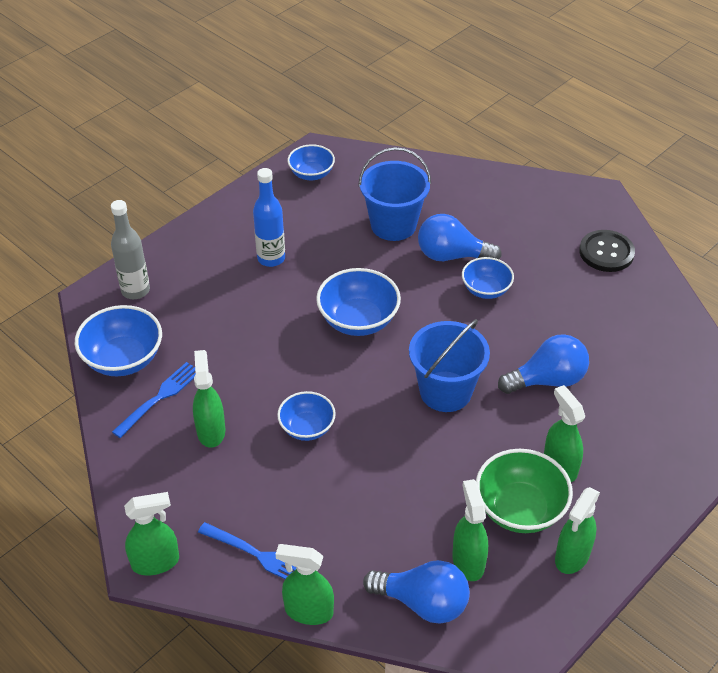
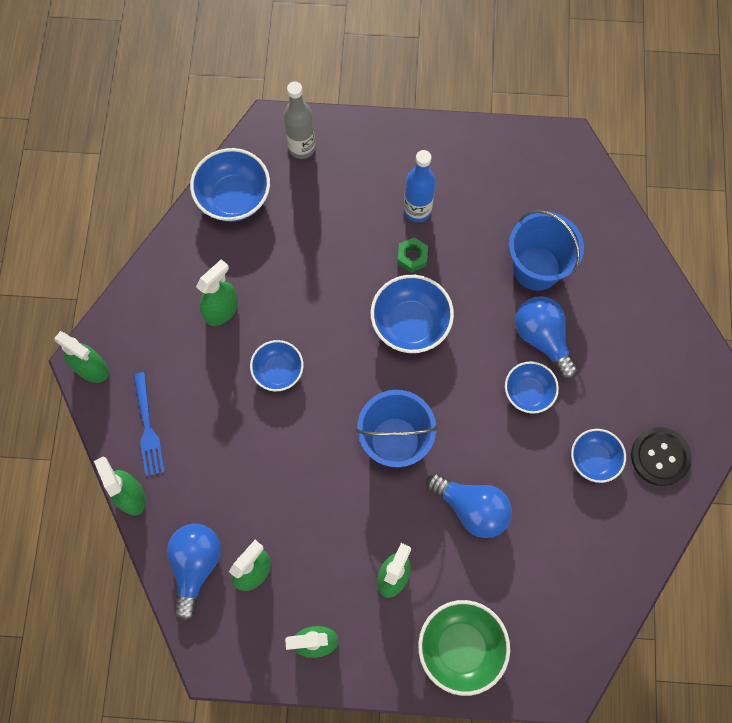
camera: 50 degrees right, 25 degrees up
(159, 398) = (221, 252): blue fork -> none
(305, 285) = (412, 257): none -> green nut
(311, 174) = (536, 161): blue bowl -> blue bowl (593, 459)
(422, 602) = (195, 566): blue light bulb -> blue light bulb turned 150 degrees counterclockwise
(520, 509) = (328, 575): green bowl -> green bowl (460, 647)

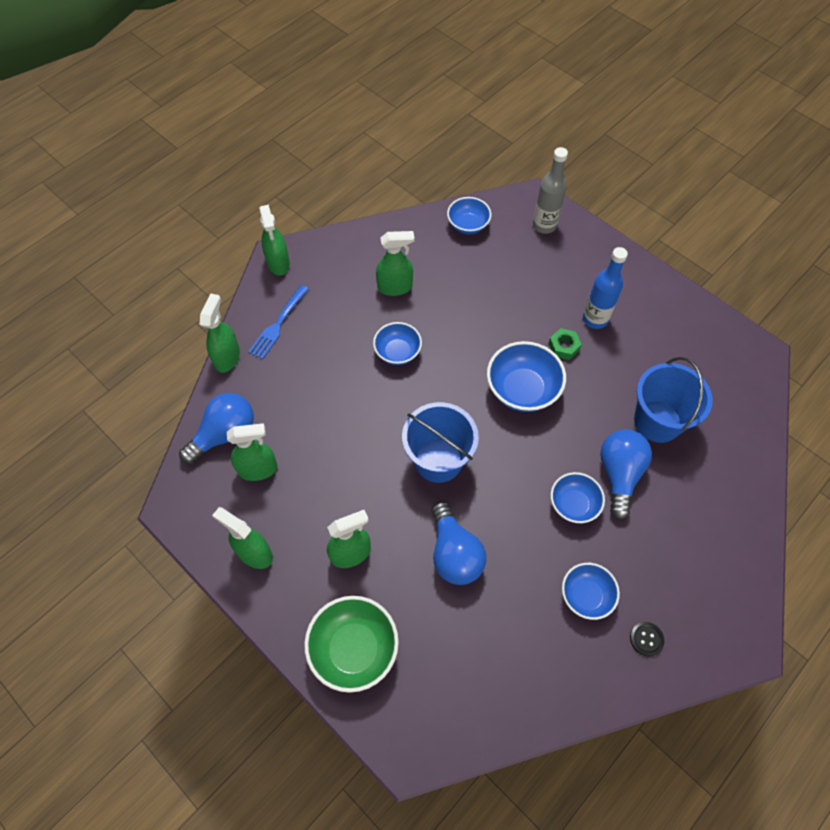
camera: 40 degrees right, 10 degrees down
(234, 198) = (468, 225): blue bowl -> blue bowl, size x0.64
(660, 457) = (646, 639): black button -> black button, size x0.53

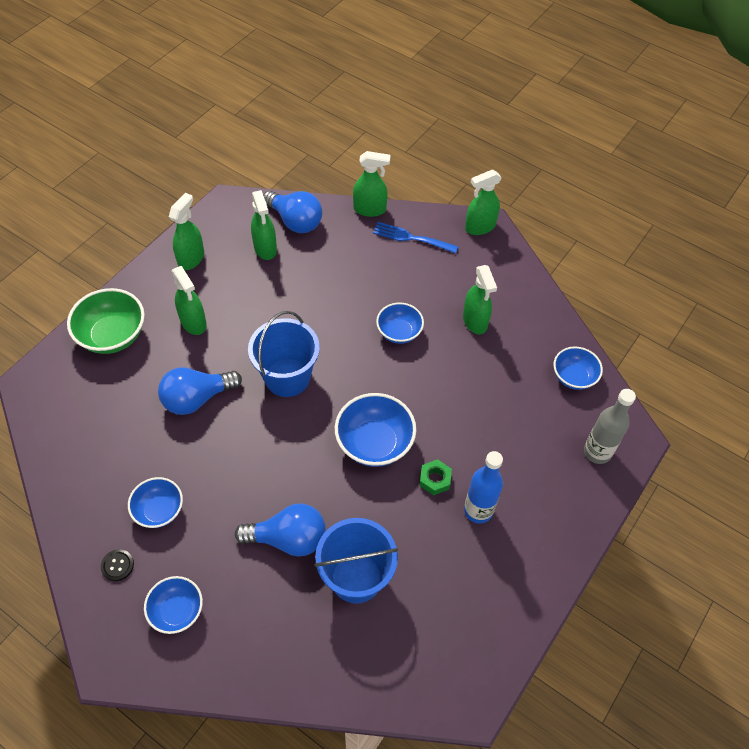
camera: 80 degrees right, 5 degrees down
(573, 504) = (251, 496): blue bowl -> blue bowl (177, 611)

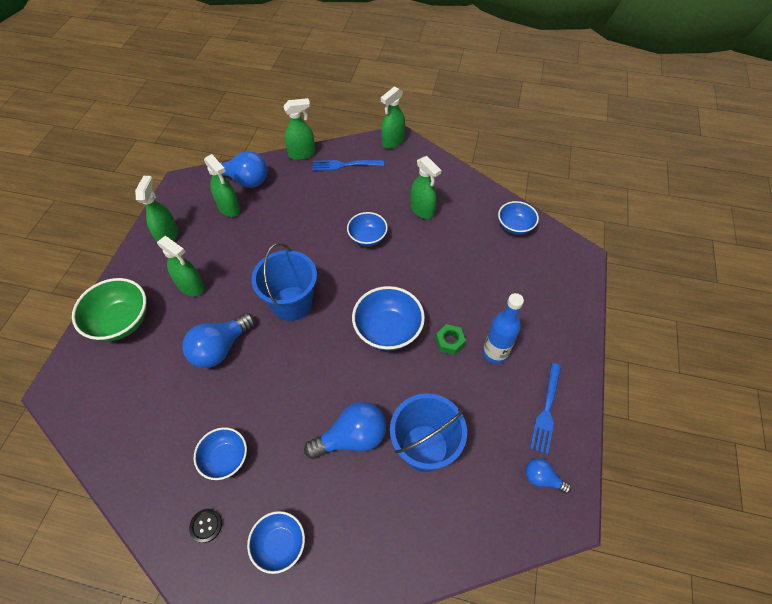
camera: 20 degrees left, 0 degrees up
(463, 657) = (542, 478): none -> blue light bulb
(504, 591) = (546, 410): none -> blue fork
(597, 452) = (560, 275): grey bottle -> none

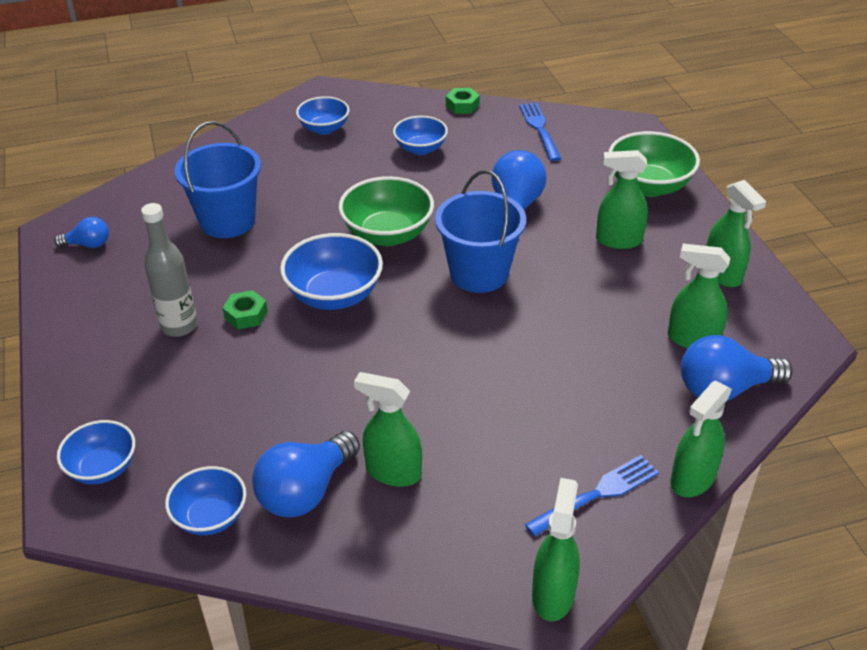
camera: 150 degrees right, 15 degrees down
(140, 506) = (462, 105): none -> green nut
(206, 525) = (396, 116): black button -> none
(321, 368) = (387, 234): none -> green bowl
(352, 437) = (309, 201): blue light bulb -> blue light bulb (306, 491)
(367, 237) = (449, 389): blue bowl -> blue bowl (103, 468)
(495, 353) = (179, 326): blue bottle -> grey bottle
(546, 410) = (94, 298): blue fork -> blue fork (540, 129)

